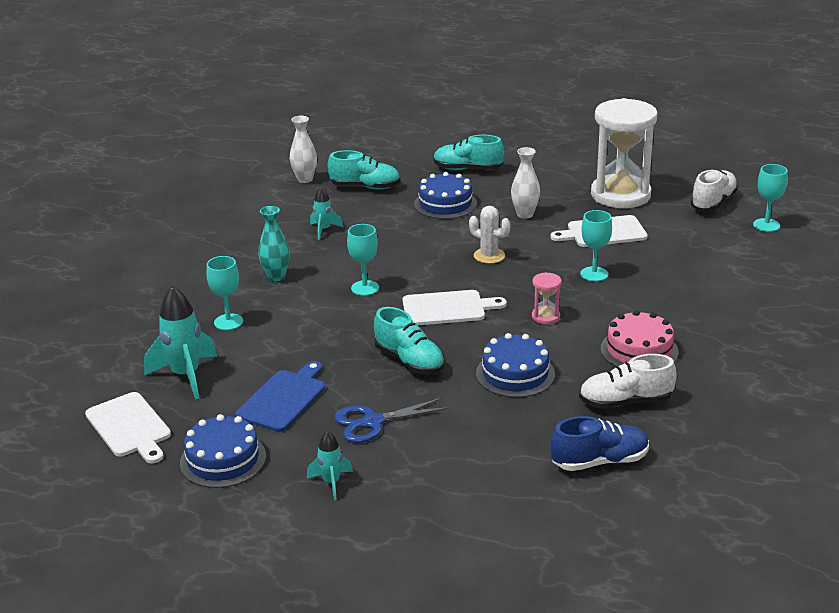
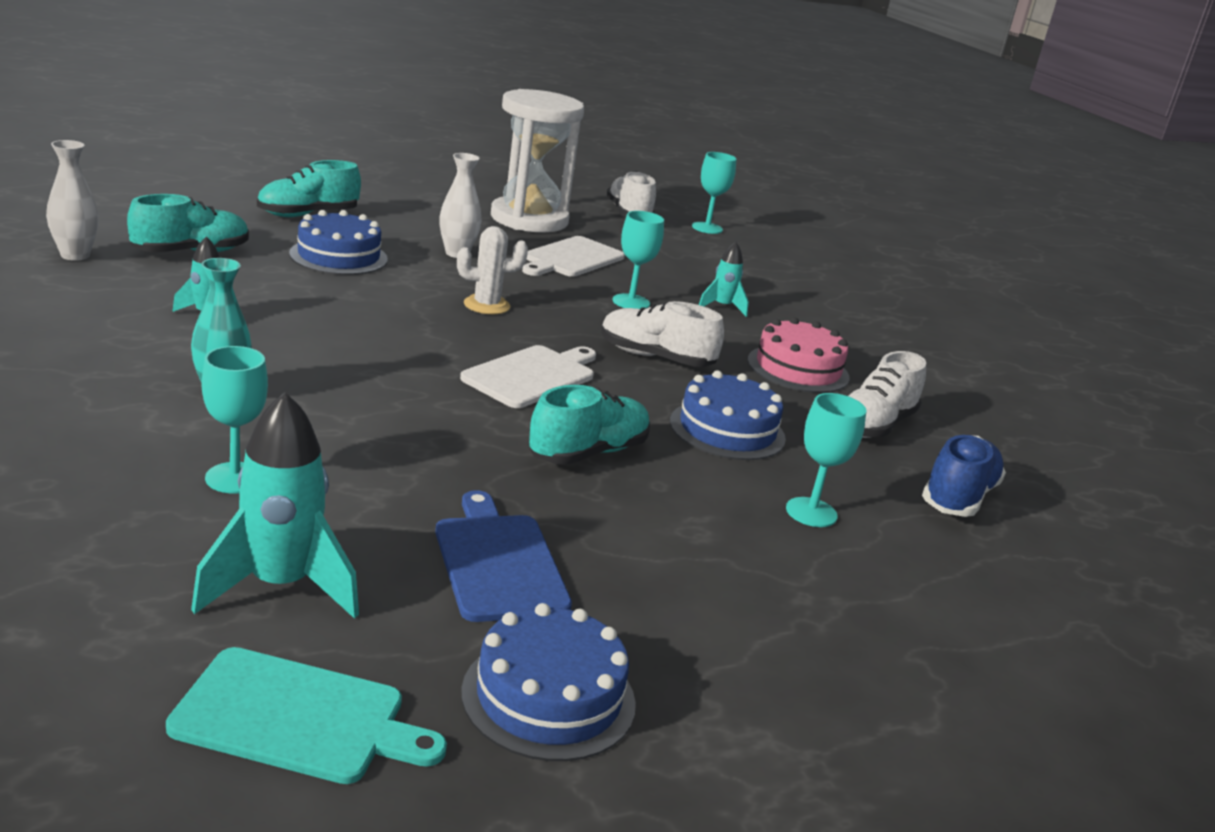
camera: 50 degrees left, 5 degrees down
(129, 427) = (298, 718): white cutting board -> turquoise cutting board
(331, 482) = (749, 656): turquoise rocket -> turquoise rocket (722, 307)
(365, 288) = (385, 377): turquoise goblet -> turquoise goblet (811, 512)
(373, 422) = (668, 547): blue scissors -> none
(409, 361) = (588, 453): turquoise shoe -> turquoise shoe turned 45 degrees counterclockwise
(545, 317) = (655, 358): pink hourglass -> white shoe

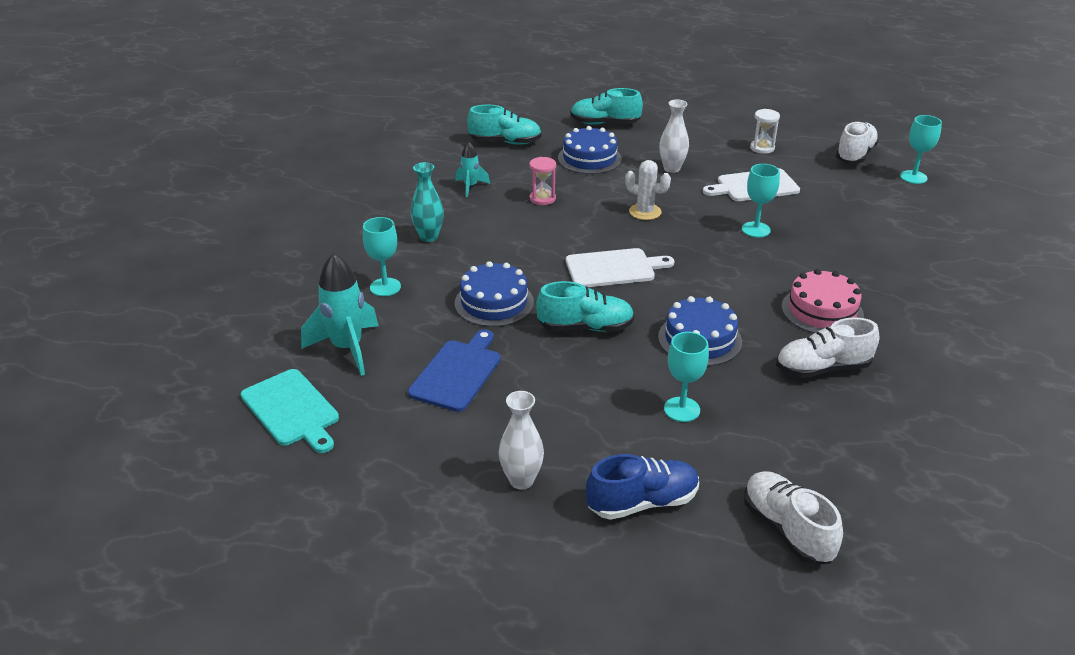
camera: 45 degrees right, 10 degrees up
(75, 255) = (442, 135): white vase -> white vase (521, 480)
(334, 312) = (542, 198): none -> pink hourglass
(529, 219) = (762, 148): white hourglass -> white hourglass, size x0.41
(548, 697) = (401, 446): blue cake -> blue cake (494, 302)
(655, 358) = (717, 276): white shoe -> white shoe (787, 530)
(722, 307) = (827, 248): turquoise rocket -> none
(958, 497) = (812, 438): blue shoe -> blue shoe (642, 502)

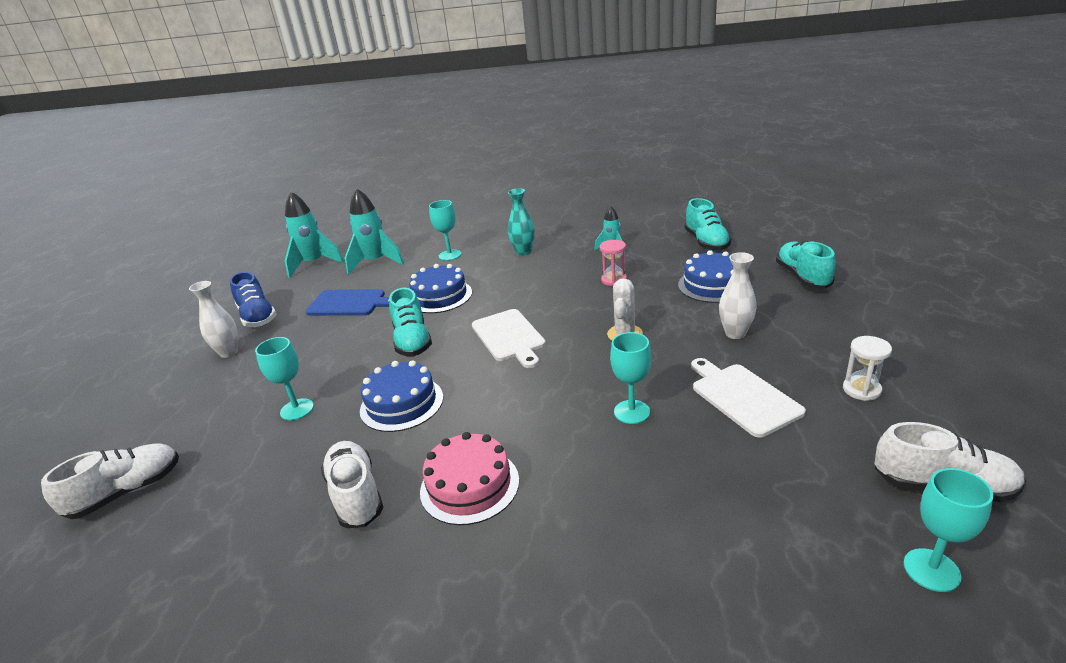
camera: 80 degrees right, 5 degrees down
(292, 410) = (314, 264): turquoise cutting board -> turquoise rocket
(642, 502) = (188, 408): blue shoe -> blue shoe (257, 317)

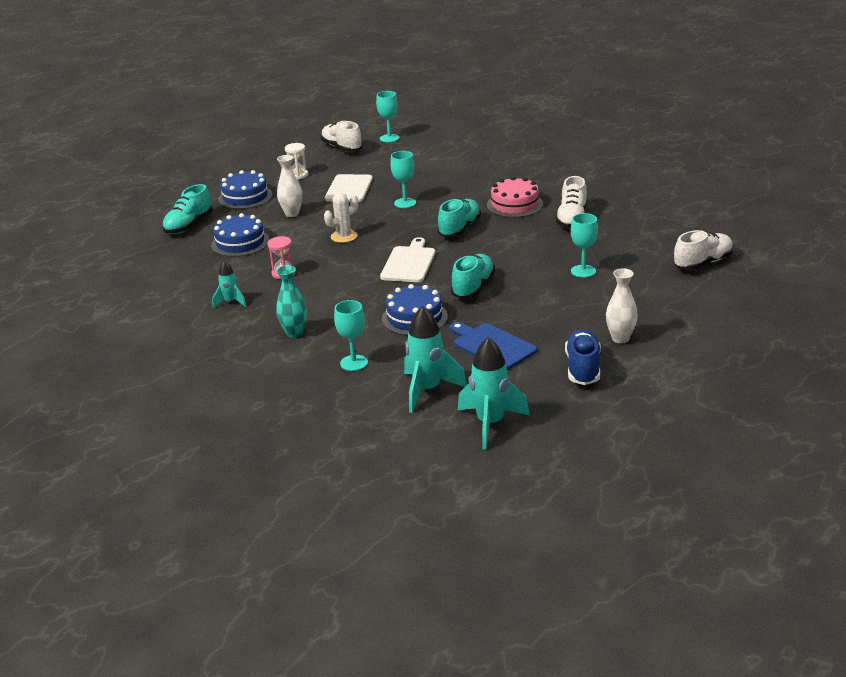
camera: 145 degrees left, 0 degrees up
(127, 492) = (703, 263): white shoe -> white shoe turned 150 degrees clockwise
(401, 403) = (516, 250): blue cake -> blue cake (245, 197)
(706, 242) = (170, 274): turquoise shoe -> turquoise shoe (459, 229)

